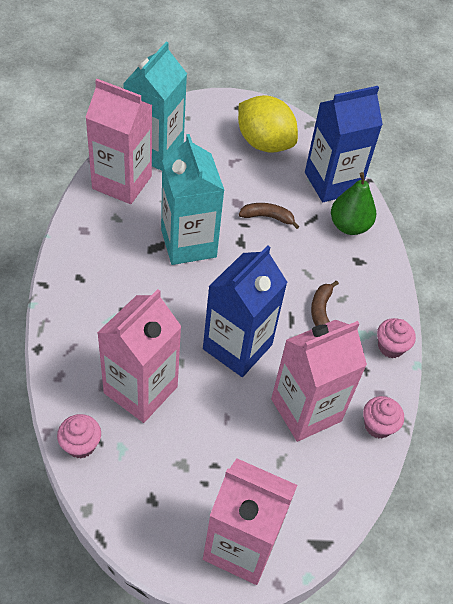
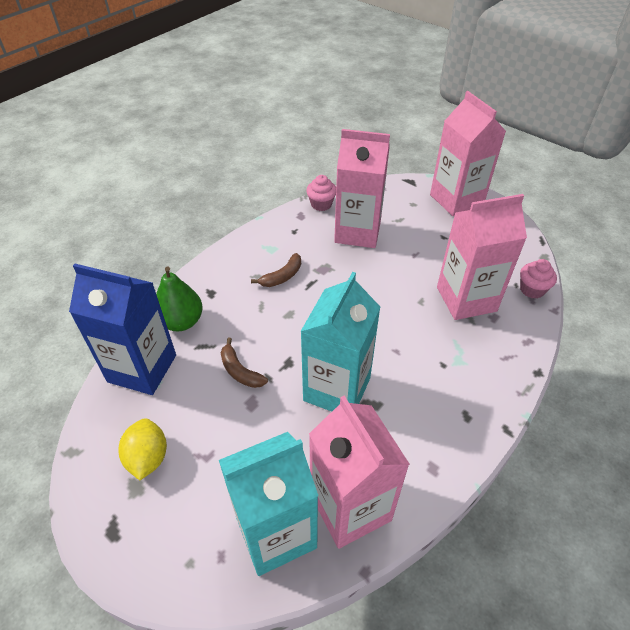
camera: 135 degrees left, 5 degrees down
(237, 347) = (369, 288): blue carton -> none
(264, 143) = (148, 458): yellow lemon -> yellow lemon, size x0.63
(390, 347) = (262, 233): pink cupcake -> none

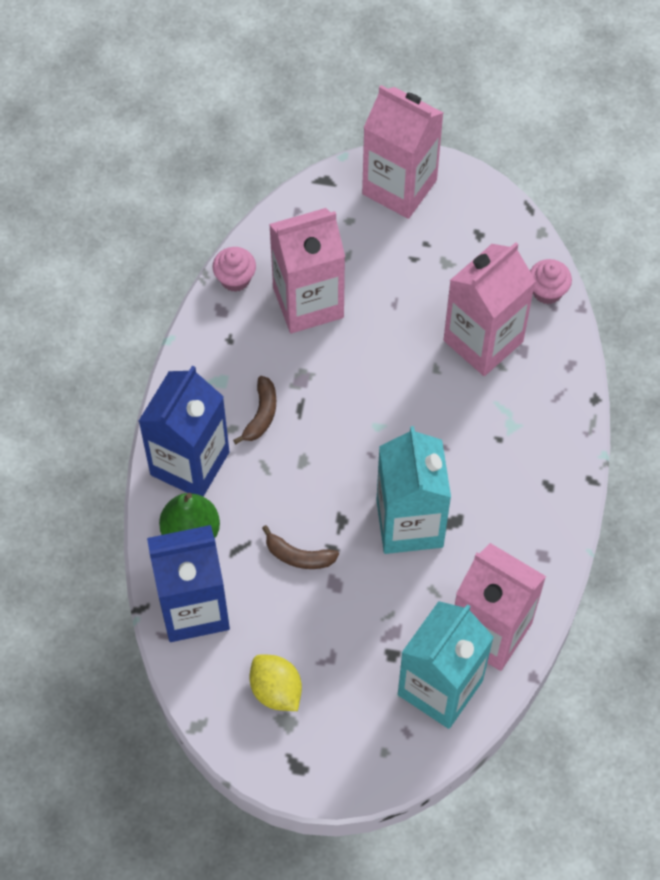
camera: 30 degrees left, 15 degrees up
(215, 283) = (190, 463): none -> blue carton

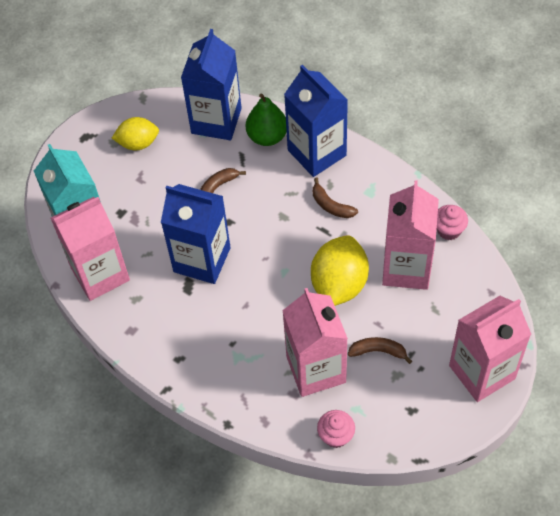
camera: 120 degrees right, 5 degrees down
(365, 361) = (339, 284): none -> yellow lemon
(409, 523) = (202, 260): turquoise carton -> blue carton
(428, 290) = (378, 351): none -> brown banana

